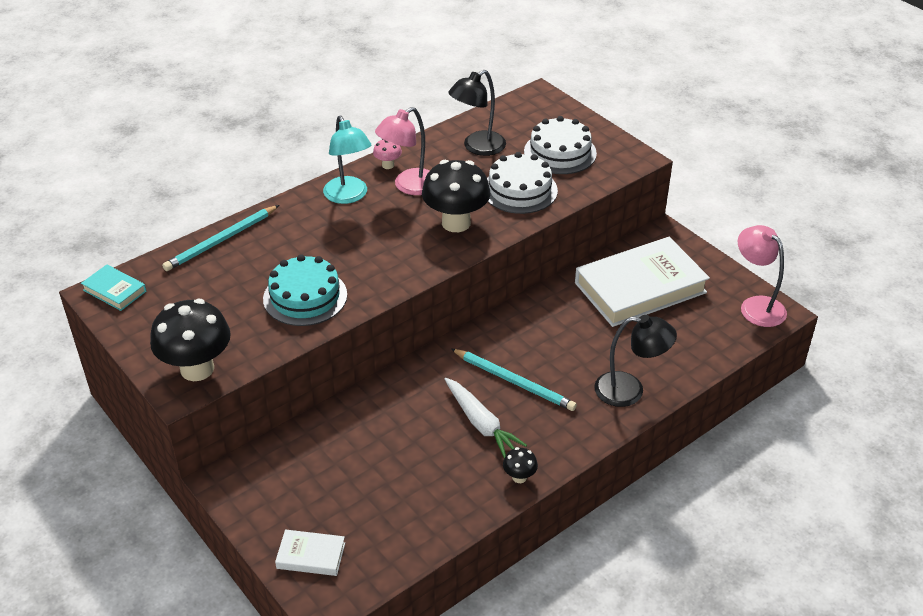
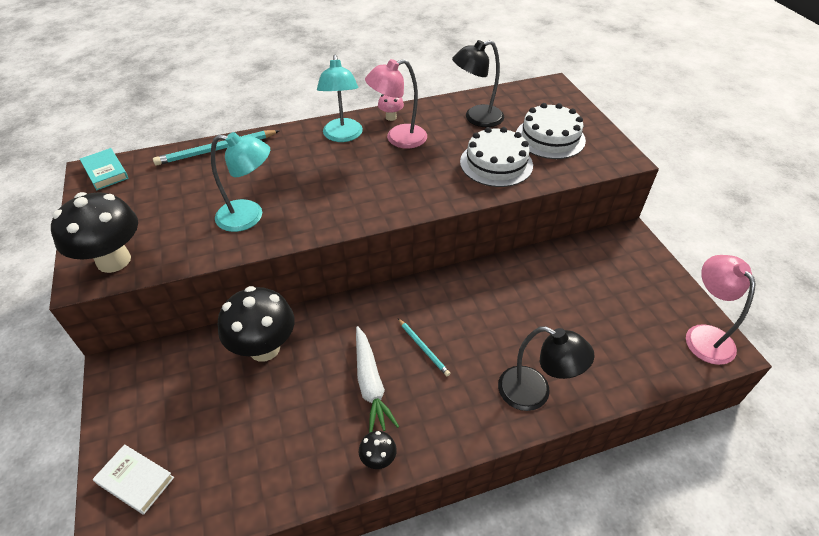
camera: 20 degrees right, 5 degrees up
(305, 297) = (249, 216): turquoise cake -> turquoise lamp
(456, 223) = (422, 180): black mushroom -> black mushroom (264, 348)
(514, 381) = (423, 348): turquoise pencil -> turquoise pencil, size x0.57
(640, 288) = (587, 284): white book -> none

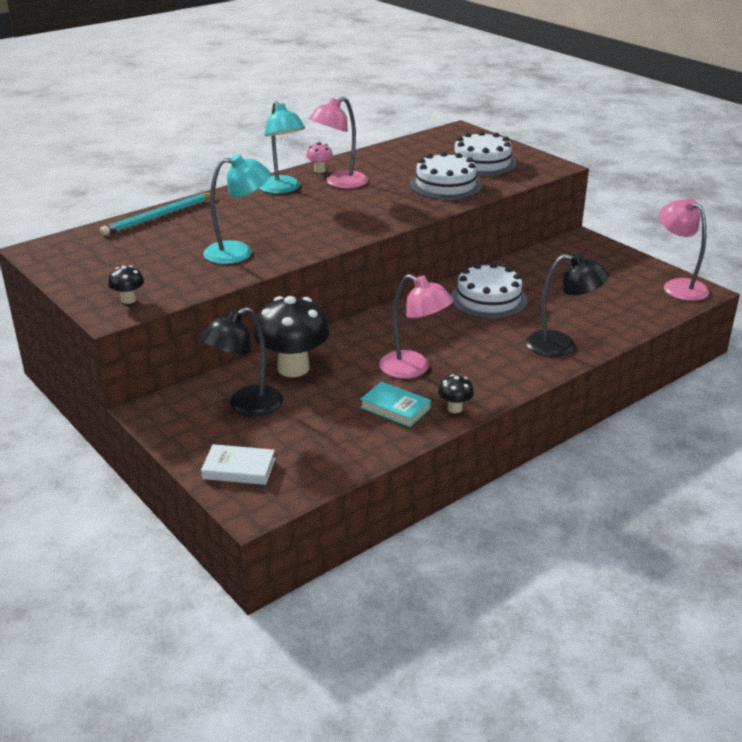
camera: 20 degrees left, 15 degrees down
(105, 172) = (51, 248): turquoise book -> turquoise book (395, 408)
(114, 260) = (128, 300): black mushroom -> black mushroom, size x0.45
(370, 384) = (413, 369): white carrot -> pink lamp
(423, 348) = (445, 339): turquoise pencil -> none
(476, 118) = (404, 160): black lamp -> black lamp (246, 406)
(494, 301) = (488, 299): none -> white cake

